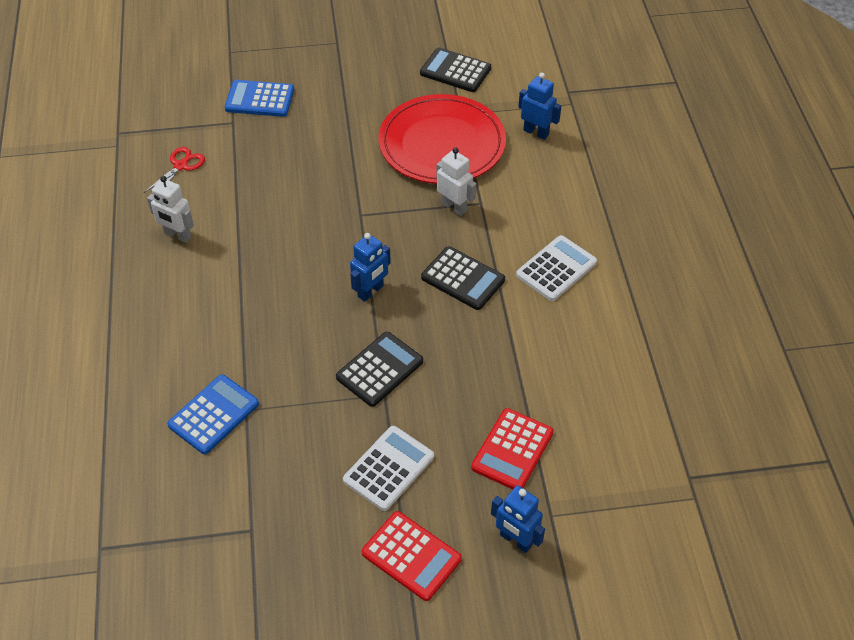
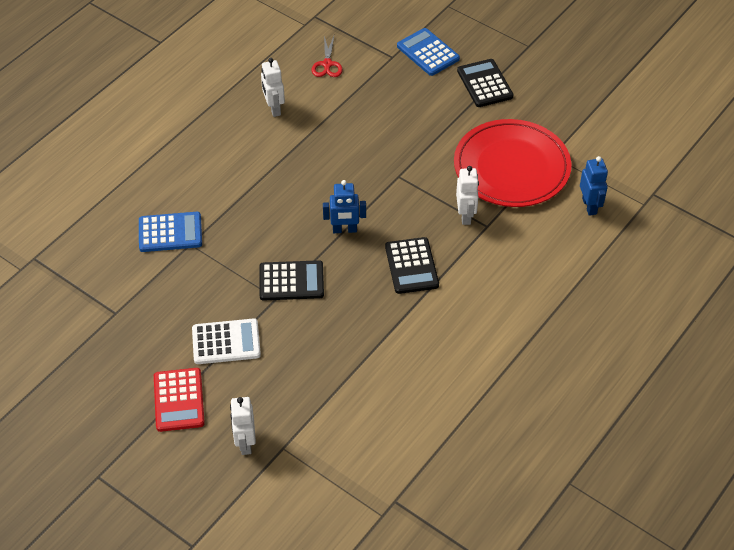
camera: 45 degrees right, 0 degrees up
(181, 165) = (327, 64): red scissors -> red scissors turned 105 degrees clockwise
(455, 71) = (587, 122): black calculator -> black calculator (484, 84)
(512, 450) = (308, 392): red calculator -> none
(515, 540) = (245, 443): blue robot -> white robot
(556, 269) = (481, 307): white calculator -> none

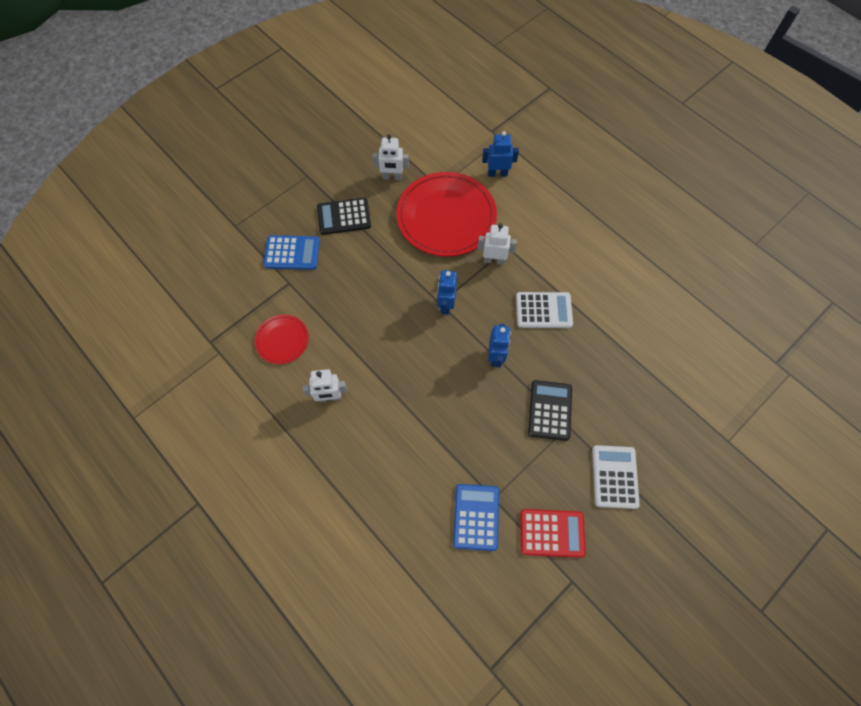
camera: 80 degrees left, 15 degrees up
(179, 400) = (677, 527): red calculator -> red calculator (552, 533)
(245, 443) = (723, 472): white robot -> white robot (392, 177)
(327, 64) = (282, 340): red scissors -> red plate
(397, 181) = (446, 305): none -> blue robot
(411, 266) = (543, 310): black calculator -> white calculator
(428, 52) = (292, 253): blue calculator -> blue calculator turned 150 degrees counterclockwise

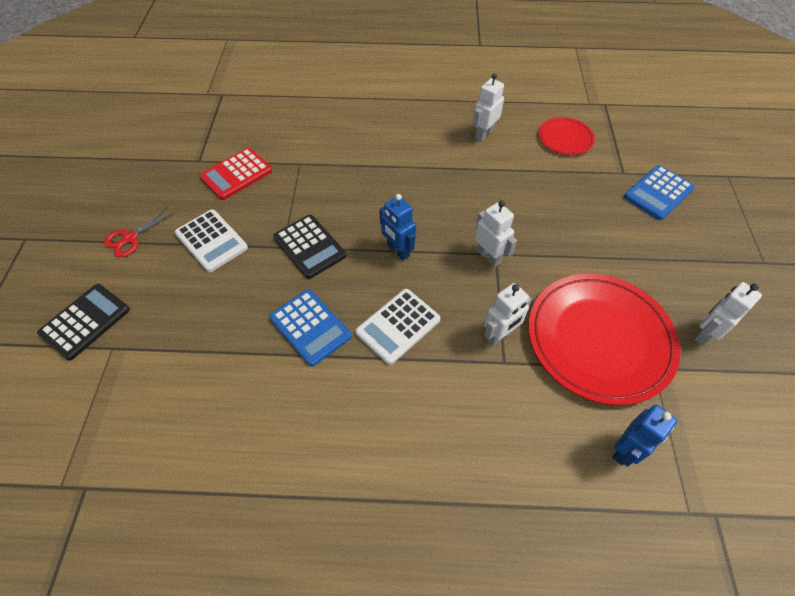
camera: 135 degrees right, 10 degrees down
(344, 217) = (675, 255): black calculator -> black calculator (85, 321)
(446, 305) = (489, 257): blue robot -> white robot
(476, 517) = (302, 147): blue calculator -> blue calculator (310, 327)
(674, 534) = (130, 238): none -> red scissors

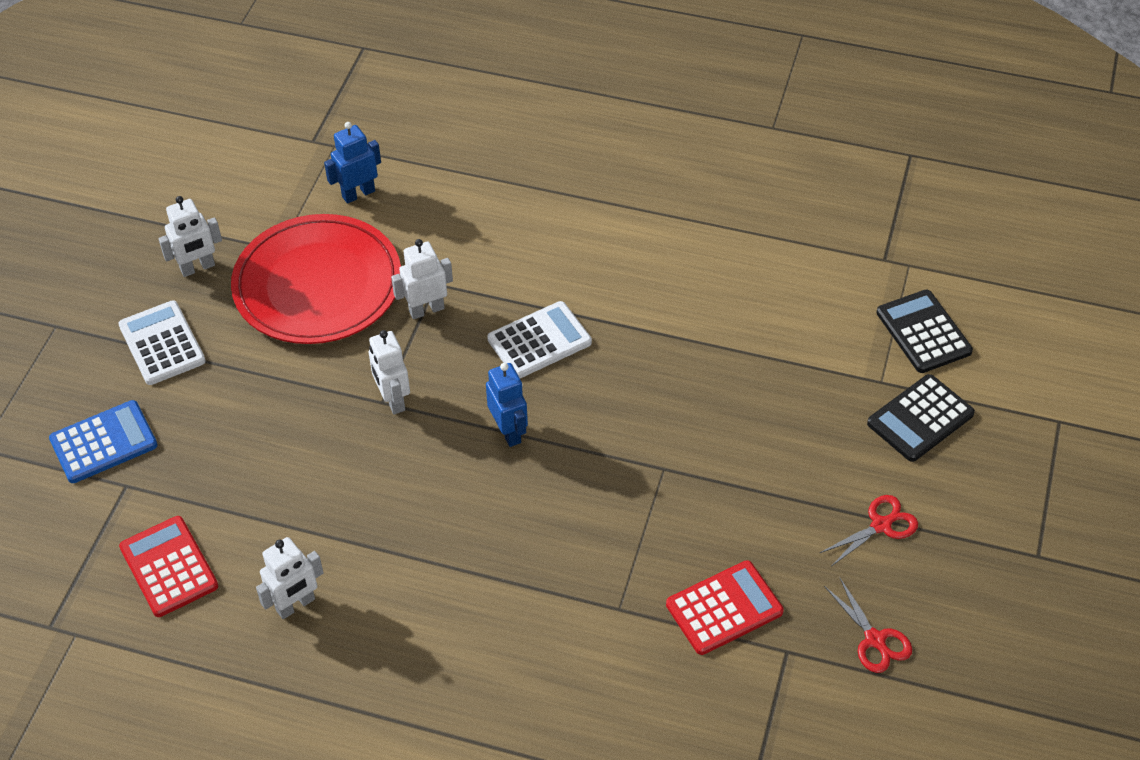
camera: 165 degrees left, 5 degrees down
(145, 174) = (875, 640): none -> red scissors
(211, 241) = (763, 497): white calculator -> white calculator (162, 344)
(309, 246) = (627, 461): black calculator -> black calculator (923, 332)
(310, 327) = (643, 359): blue calculator -> none
(565, 138) = (169, 567): red plate -> red calculator

